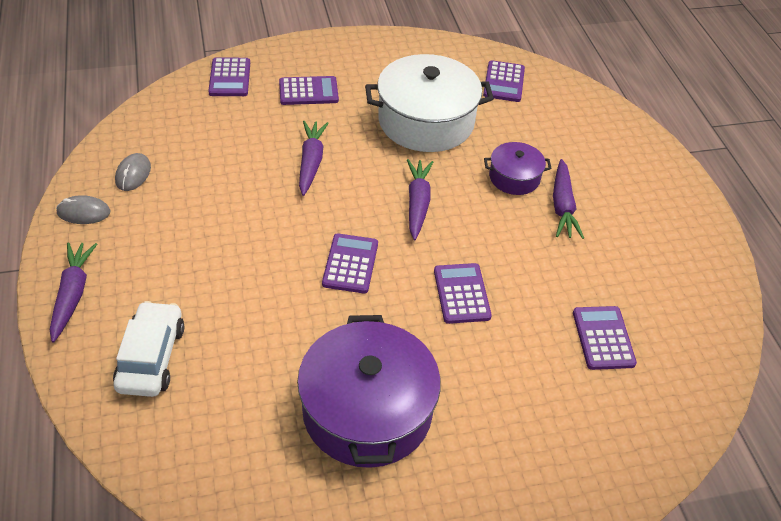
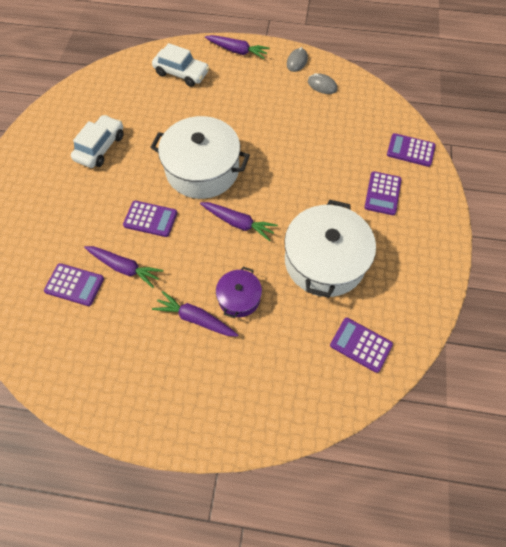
camera: 115 degrees right, 15 degrees up
(311, 162) = (302, 174): purple carrot -> purple carrot (124, 268)
(350, 264) = (202, 169): purple calculator -> white pot
(367, 411) = (100, 147): purple pot -> white car

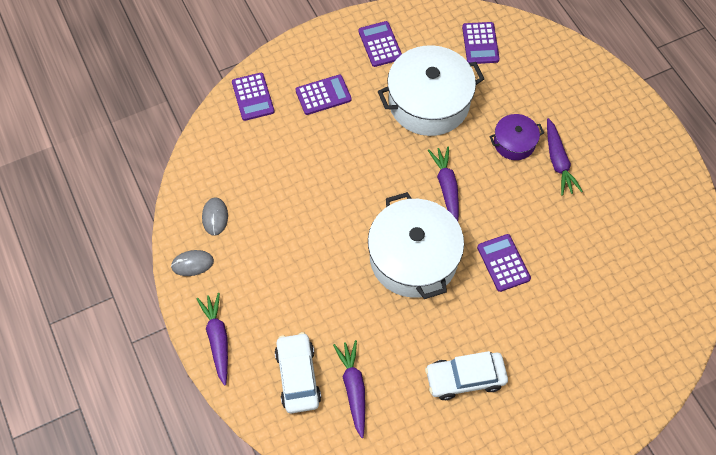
camera: 125 degrees left, 0 degrees up
(74, 285) = (614, 275): purple calculator -> purple calculator (380, 44)
(124, 268) = (565, 247): purple carrot -> purple carrot (353, 388)

